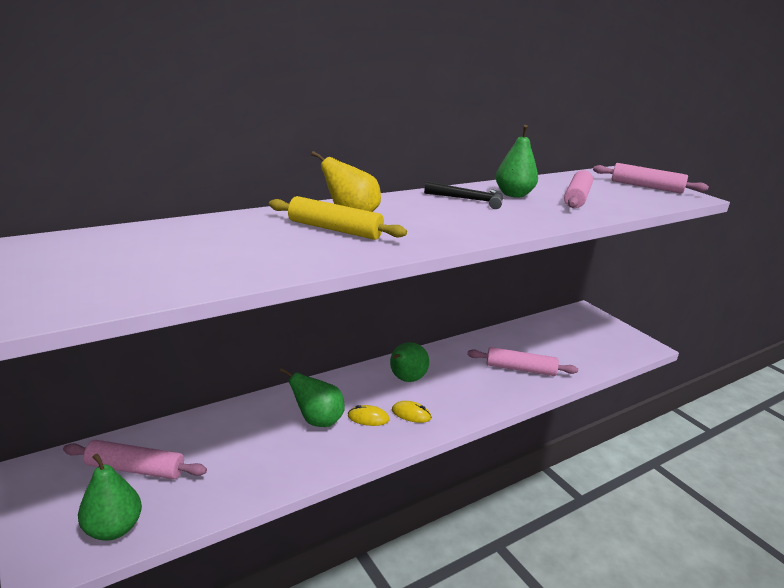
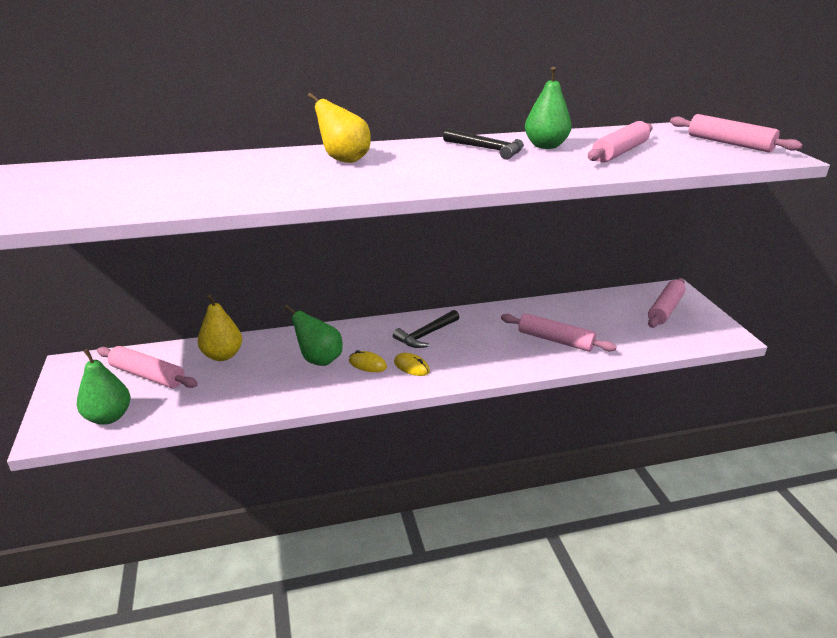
camera: 20 degrees right, 5 degrees up
(211, 431) = (222, 355): none -> yellow pear
(335, 229) = (315, 170): yellow rolling pin -> none
(406, 379) = (426, 335): green pear -> black hammer
(587, 329) = (665, 309): none -> pink rolling pin

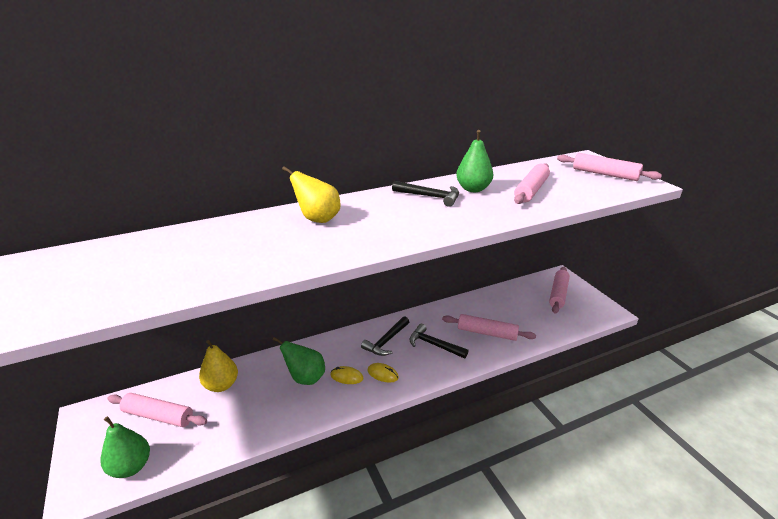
camera: 10 degrees left, 0 degrees up
(483, 345) = (434, 345): none -> black hammer

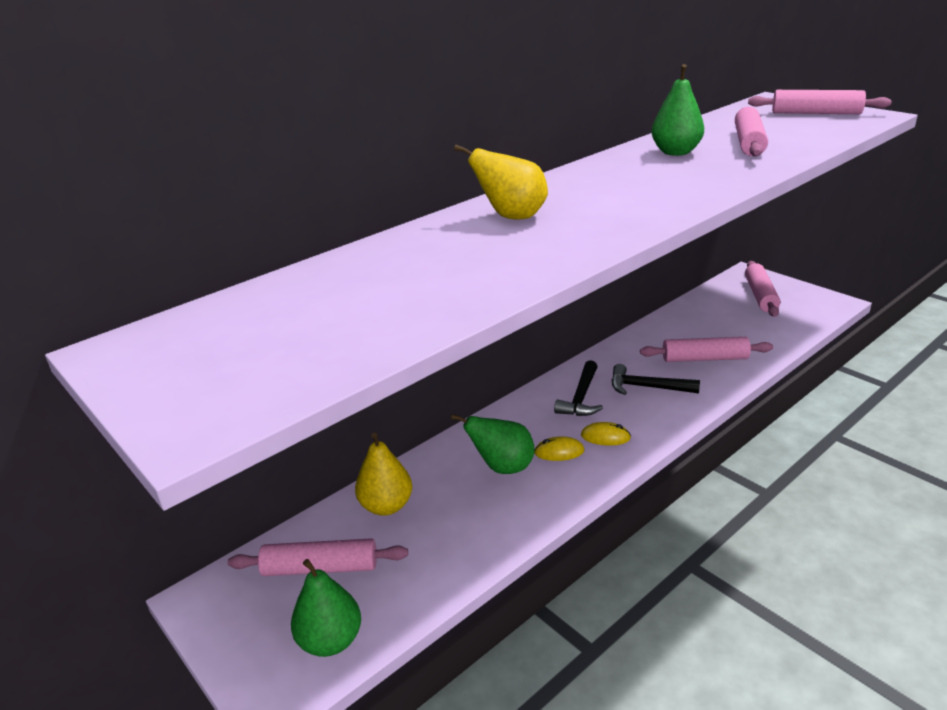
camera: 15 degrees left, 0 degrees up
(430, 196) = (631, 169): black hammer -> none

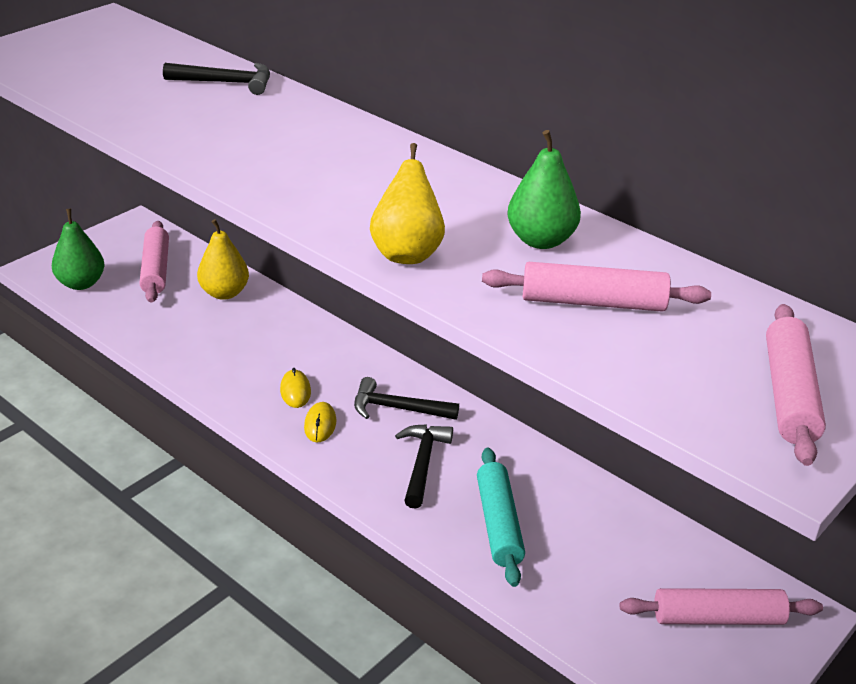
camera: 80 degrees right, 5 degrees up
(376, 261) = (226, 83): none -> black hammer
(502, 467) = (273, 355): green pear -> none
(511, 217) = (317, 136): yellow pear -> yellow pear (407, 253)
(704, 358) = (498, 524): pink rolling pin -> turquoise rolling pin

